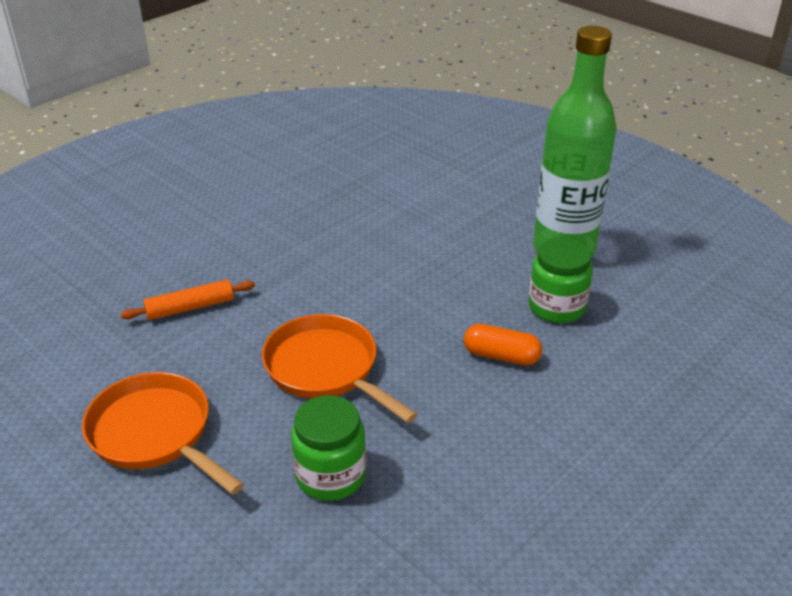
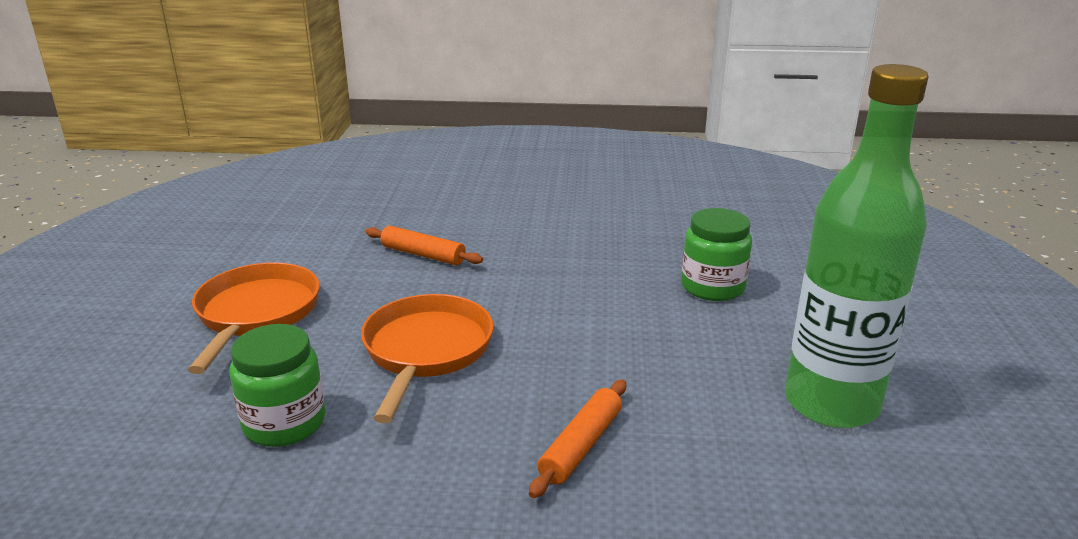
camera: 50 degrees right, 10 degrees down
(501, 356) = (581, 445): orange capsule -> orange rolling pin
(556, 307) = (721, 446): green jar -> green jar (713, 287)

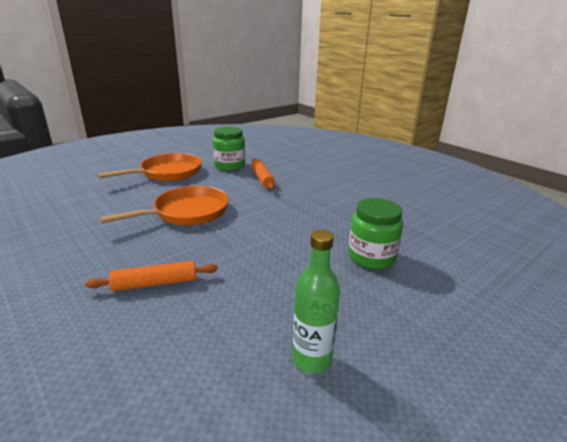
camera: 45 degrees right, 0 degrees up
(284, 423) = (99, 210): green jar -> green jar (229, 166)
(831, 403) = (312, 359): green bottle -> green bottle, size x0.51

